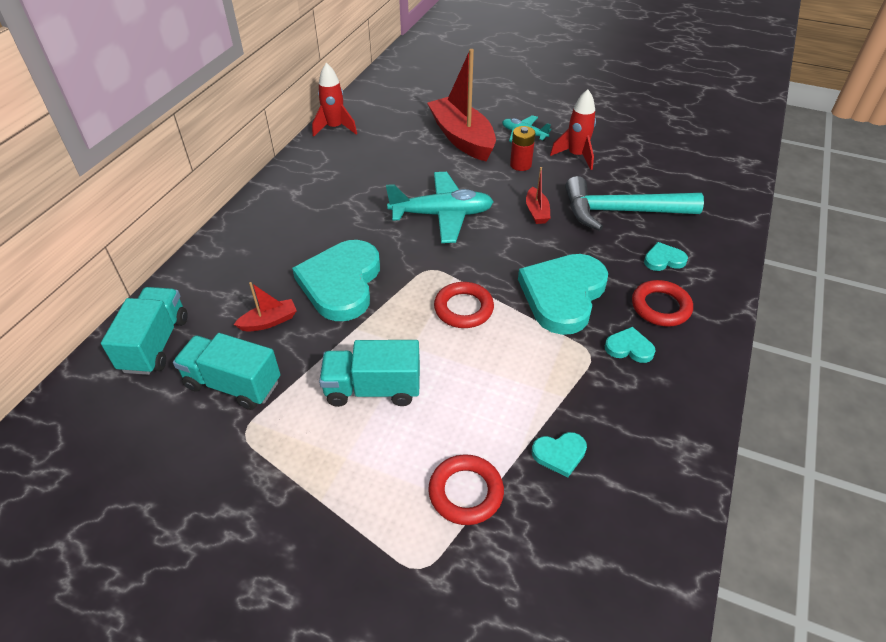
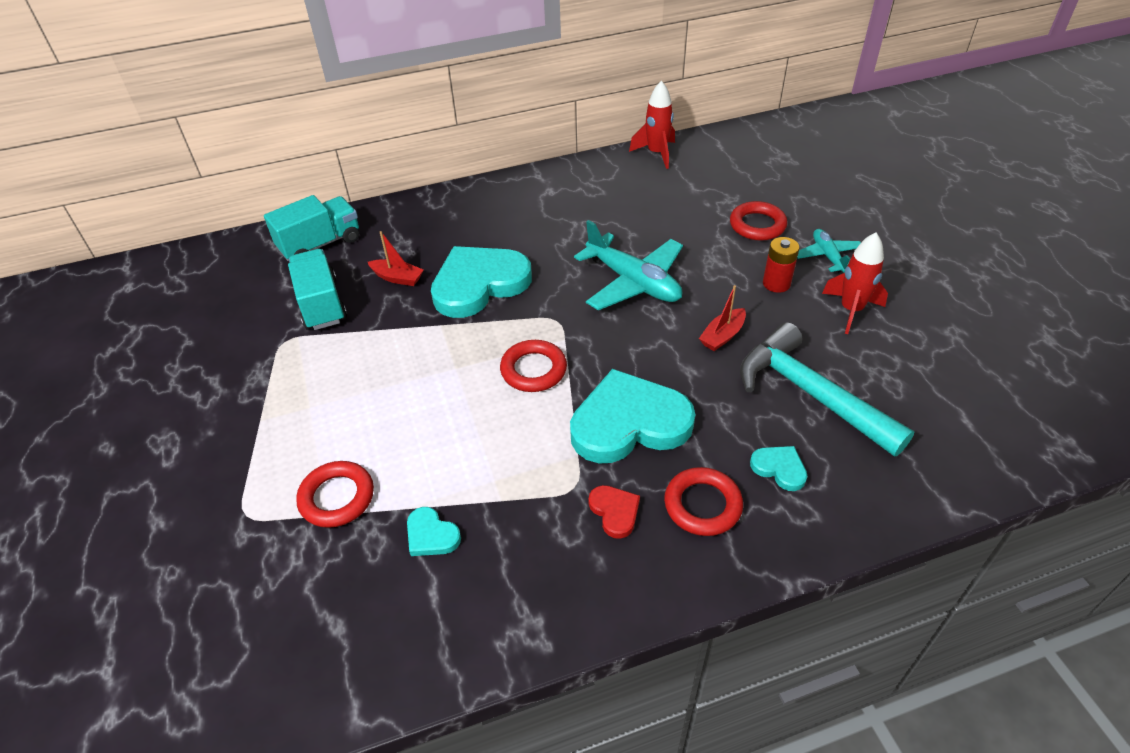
camera: 50 degrees right, 0 degrees up
(373, 389) = (388, 376): turquoise truck -> none
(462, 138) = (757, 225): red boat -> red ring
(629, 348) = (615, 512): turquoise heart -> red heart

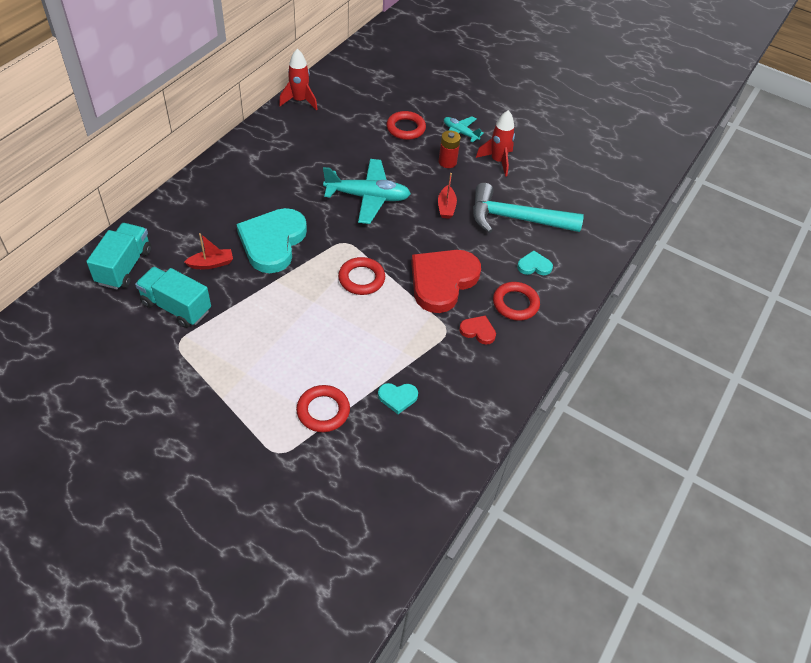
camera: 45 degrees left, 5 degrees up
(629, 423) = (442, 281): turquoise heart -> red heart

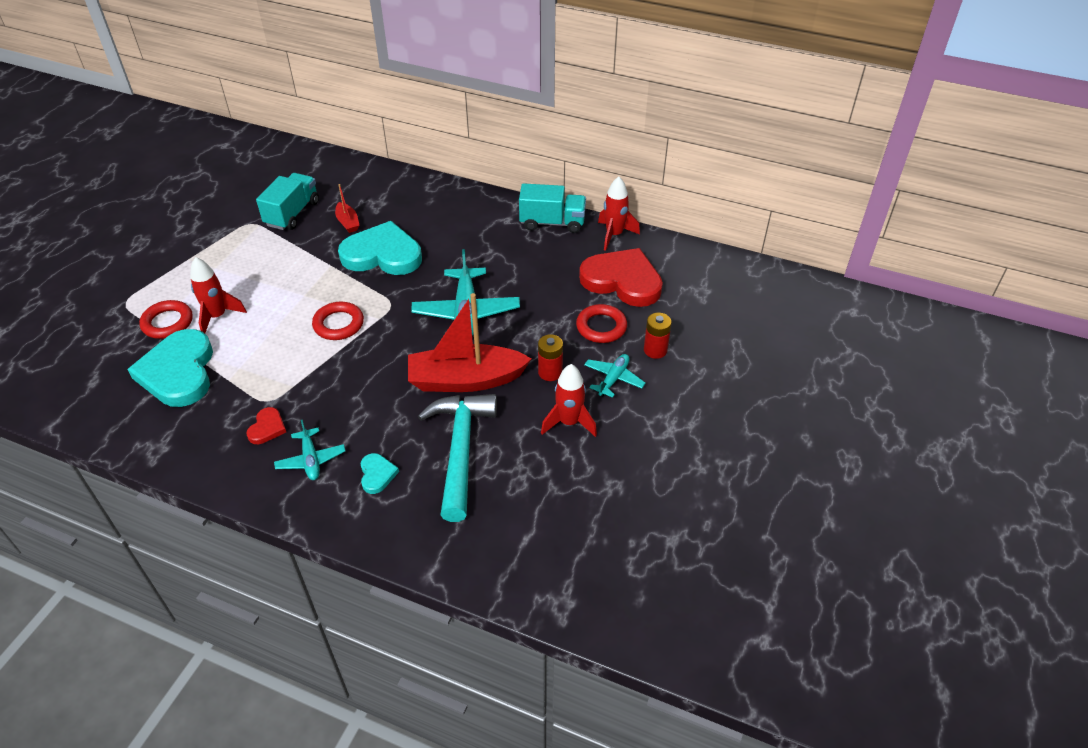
camera: 85 degrees right, 5 degrees down
(124, 266) = (338, 176): turquoise truck -> turquoise truck (552, 223)
(325, 369) = (217, 316): none -> red rocket
(397, 398) = (178, 372): turquoise heart -> turquoise heart, size x2.28
(436, 108) = (655, 350): none -> red battery
(442, 281) = (341, 389): red heart -> red heart (622, 281)
(446, 207) = (465, 380): red boat -> red boat, size x2.24
(515, 304) = (311, 459): red ring -> turquoise plane

